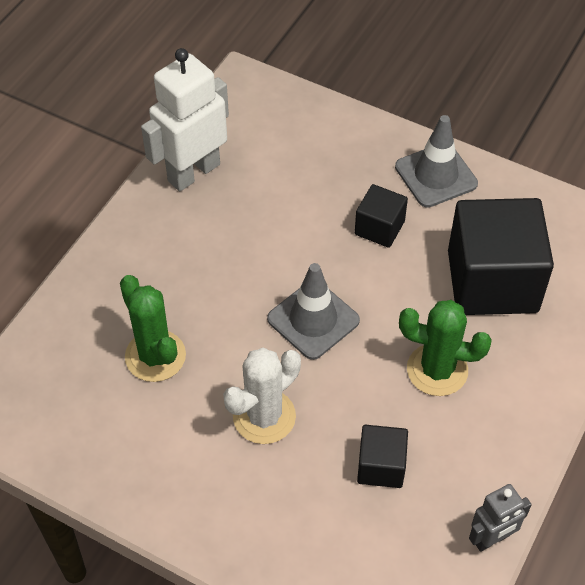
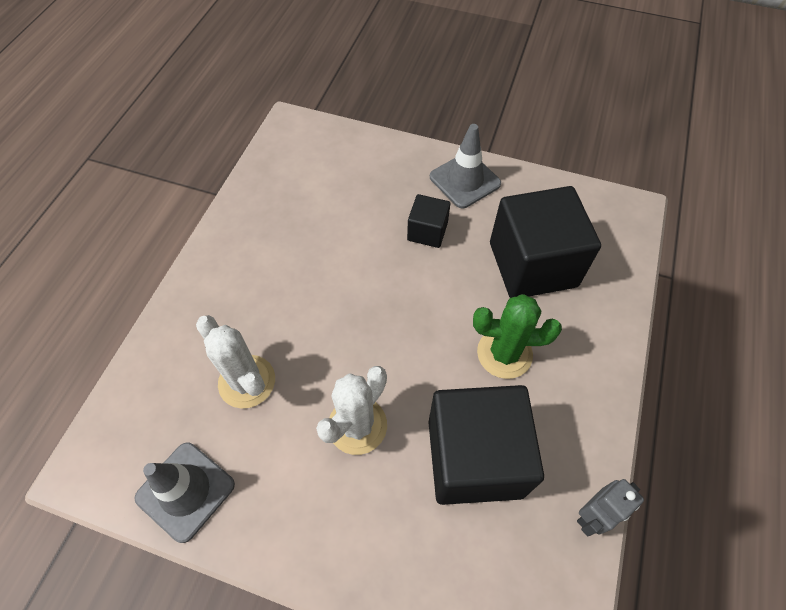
camera: 10 degrees left, 5 degrees up
(155, 356) = (247, 381): green cactus -> white cactus
(193, 172) = (259, 205): white robot -> none
(313, 320) = (386, 323): grey traffic cone -> grey traffic cone (185, 491)
(381, 466) = (474, 457): black cube -> black cube, size x2.04

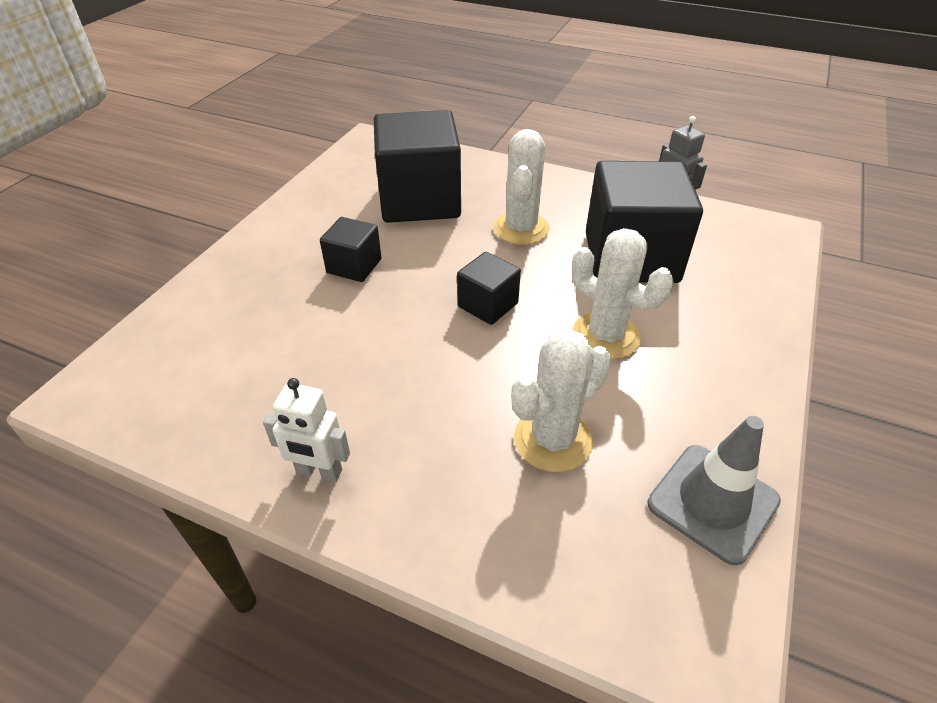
camera: 85 degrees left, 15 degrees down
(229, 249) = (319, 471): none -> white robot
(389, 331) = (488, 305): none -> black cube
(465, 180) = (288, 232): grey traffic cone -> none
(504, 353) = (521, 228): green cactus -> white cactus

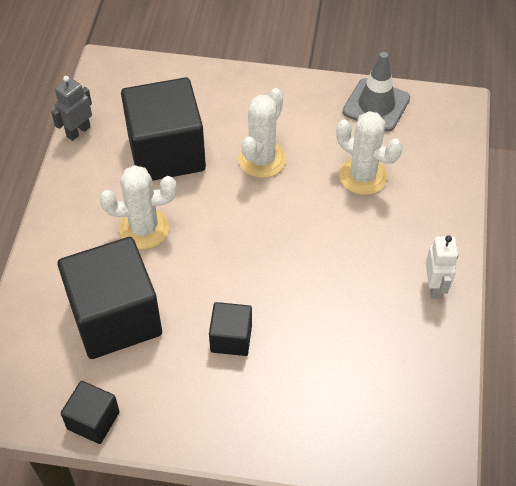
camera: 105 degrees left, 10 degrees up
(488, 305) = (251, 232): black cube -> black cube (93, 420)

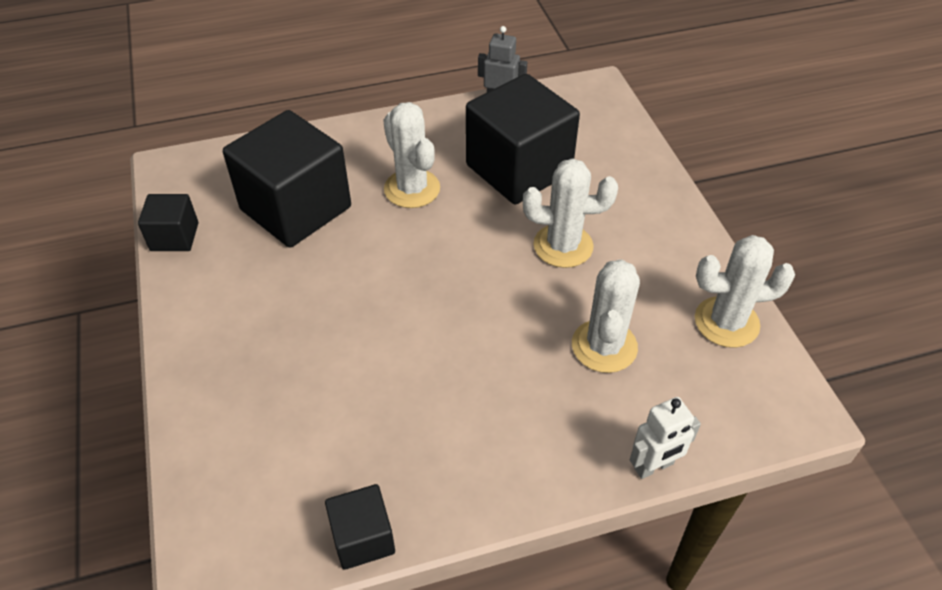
camera: 65 degrees right, 5 degrees down
(231, 338) = (311, 305): black cube -> black cube (363, 538)
(376, 105) = (726, 322): grey traffic cone -> white cactus
(435, 286) = (479, 480): white robot -> white robot (654, 466)

